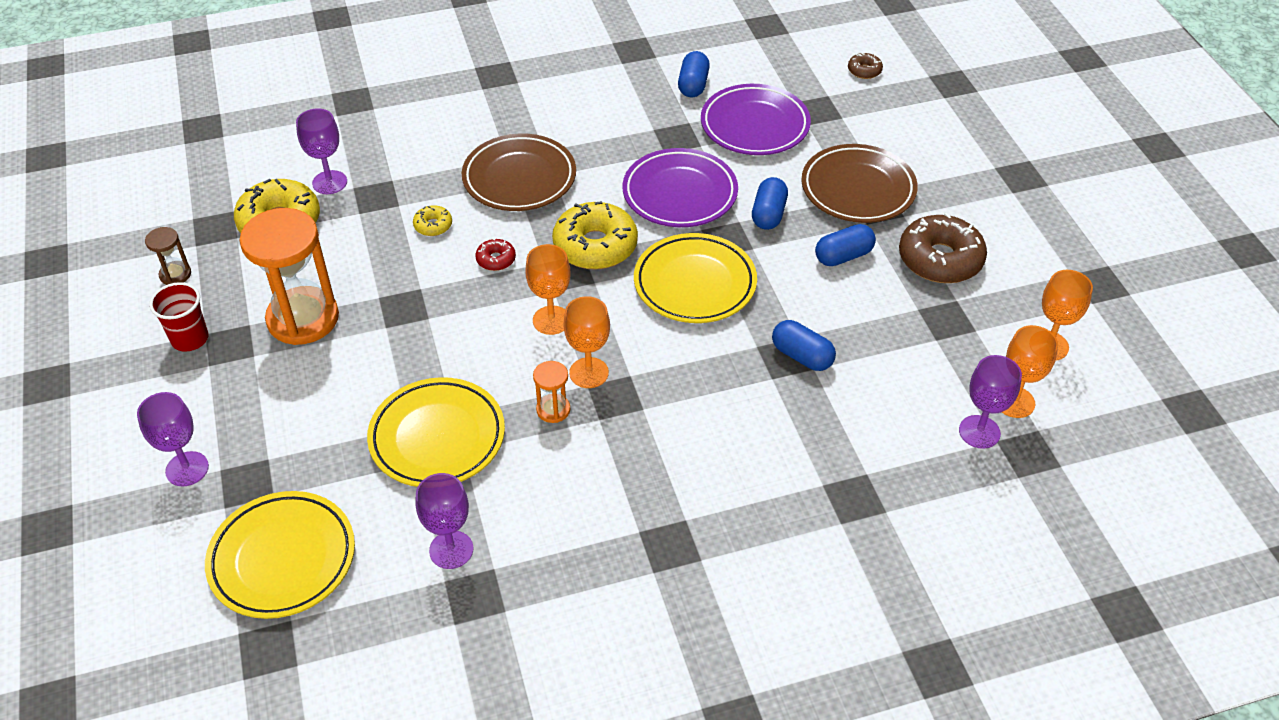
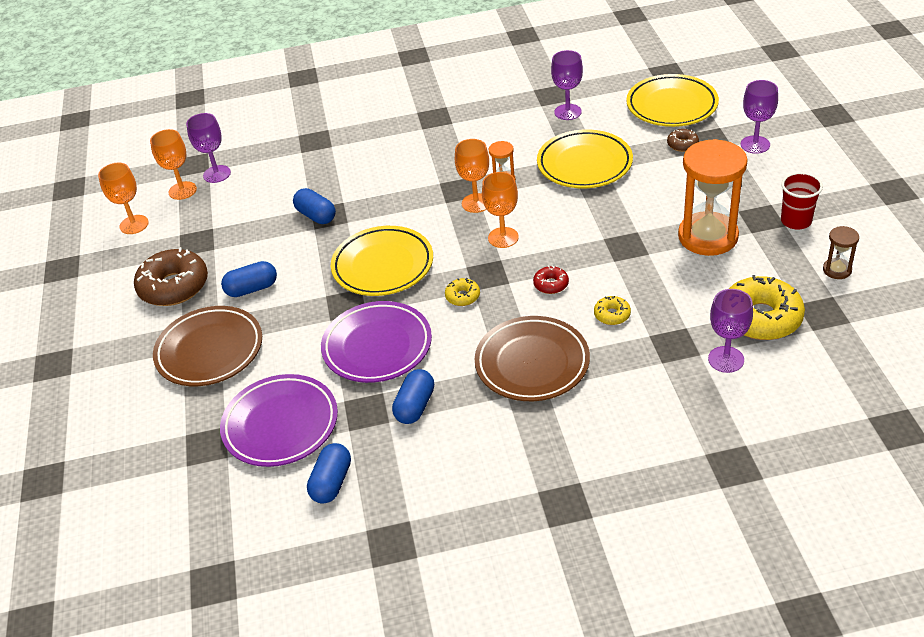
camera: 170 degrees left, 5 degrees down
(595, 246) = (462, 296): yellow donut -> yellow donut, size x0.47
(768, 214) = (301, 326): blue capsule -> blue capsule (415, 406)
(864, 71) = (129, 501): brown donut -> brown donut (682, 144)

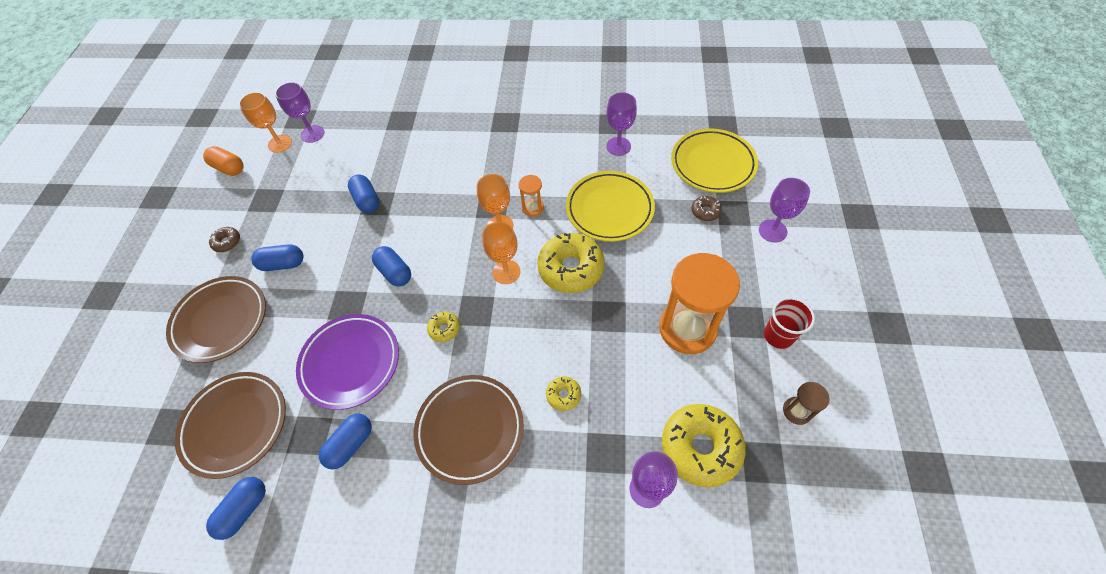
camera: 15 degrees right, 15 degrees up
(134, 224) = (229, 168): orange goblet -> orange capsule
(174, 286) = (227, 242): brown donut -> brown donut, size x0.47
(280, 425) = (235, 425): purple plate -> brown plate
(383, 266) = (395, 272): yellow plate -> blue capsule
(551, 284) = (524, 340): red donut -> none
(569, 219) = (571, 268): none -> yellow donut

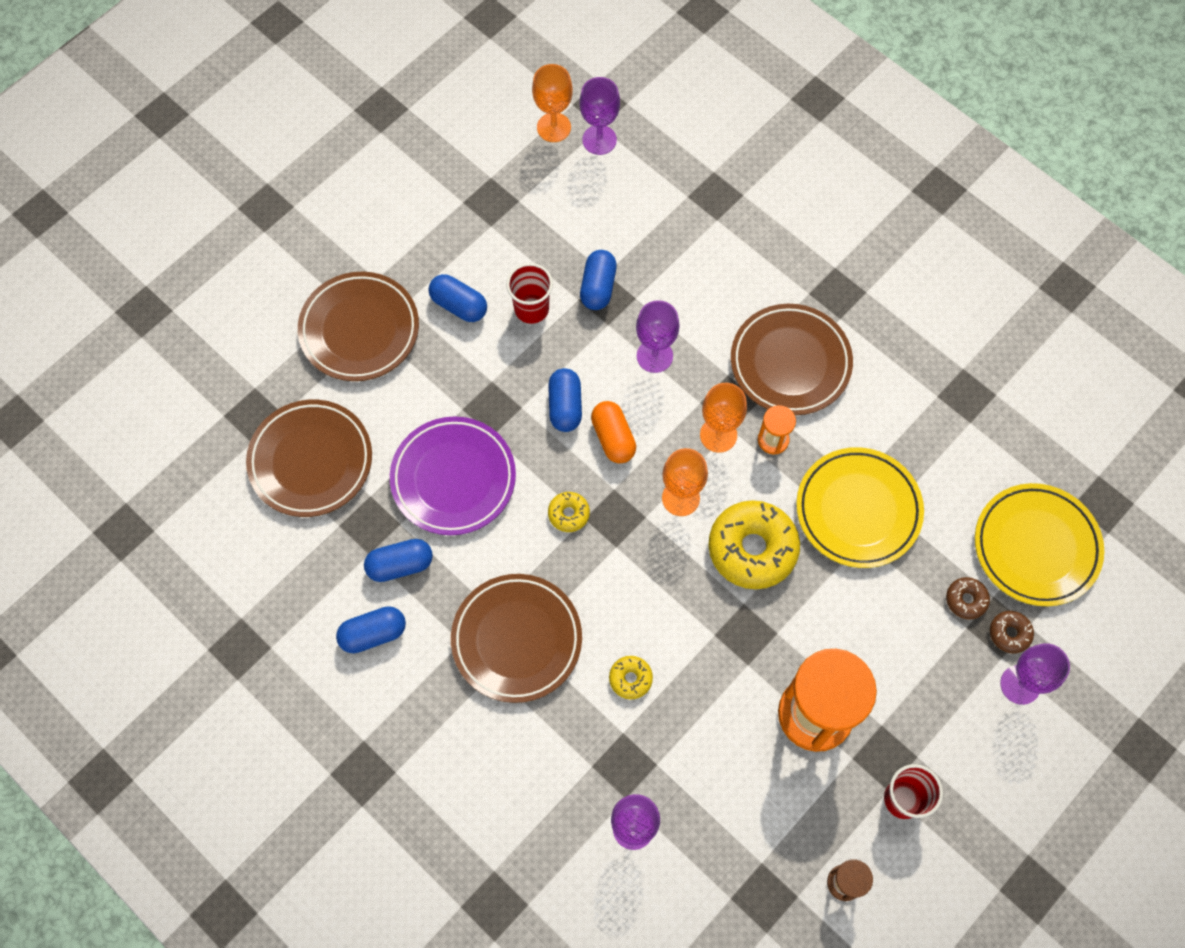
camera: 35 degrees right, 10 degrees up
(227, 242) = (419, 231): brown donut -> brown donut (1009, 633)
(229, 168) = (477, 123): orange capsule -> orange capsule (613, 438)
(244, 510) = (273, 552): blue capsule -> blue capsule (373, 633)
(333, 236) = (531, 309): none -> red cup
(509, 167) = (790, 363): none -> brown plate
(618, 146) = (944, 434): purple goblet -> purple goblet (654, 356)
(700, 447) = (717, 835): yellow donut -> none

